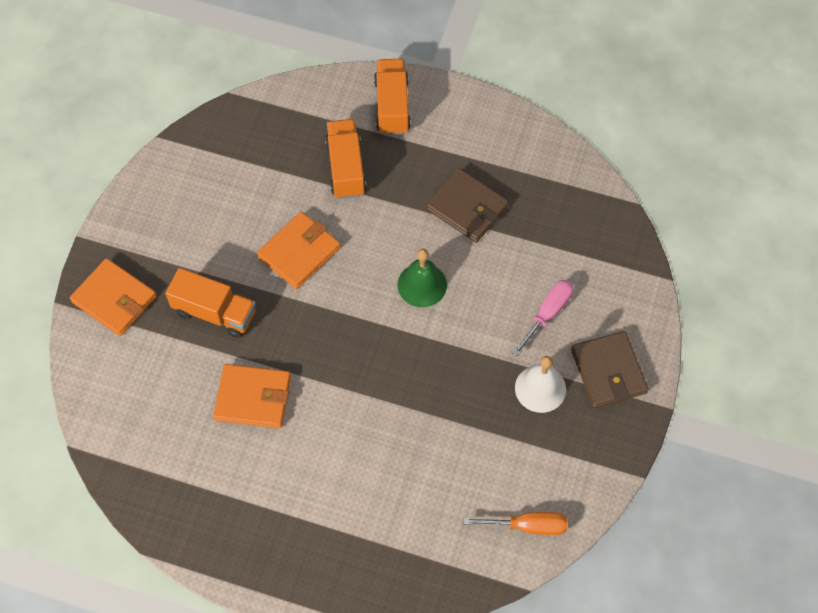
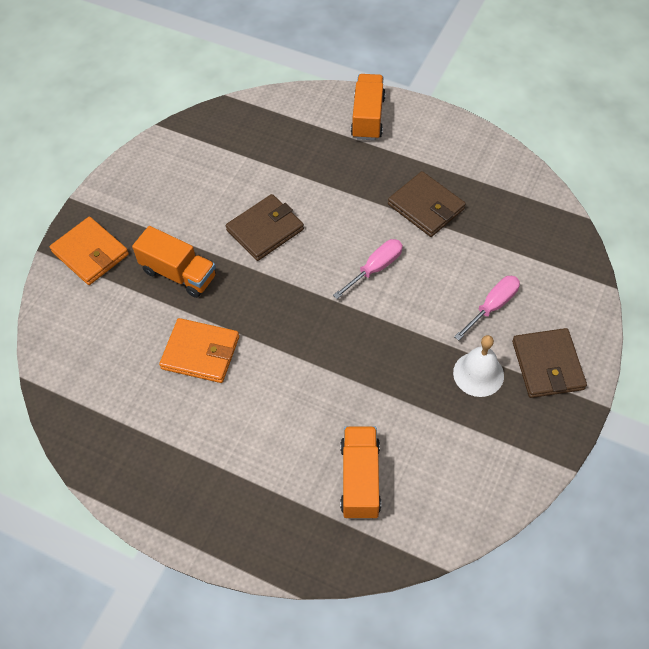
camera: 10 degrees right, 5 degrees down
(299, 252) = (265, 230): orange wallet -> brown wallet
(346, 168) = (319, 164): orange truck -> orange truck (360, 479)
(422, 284) = (375, 268): green bell -> pink screwdriver
(527, 526) = (451, 505): orange screwdriver -> none

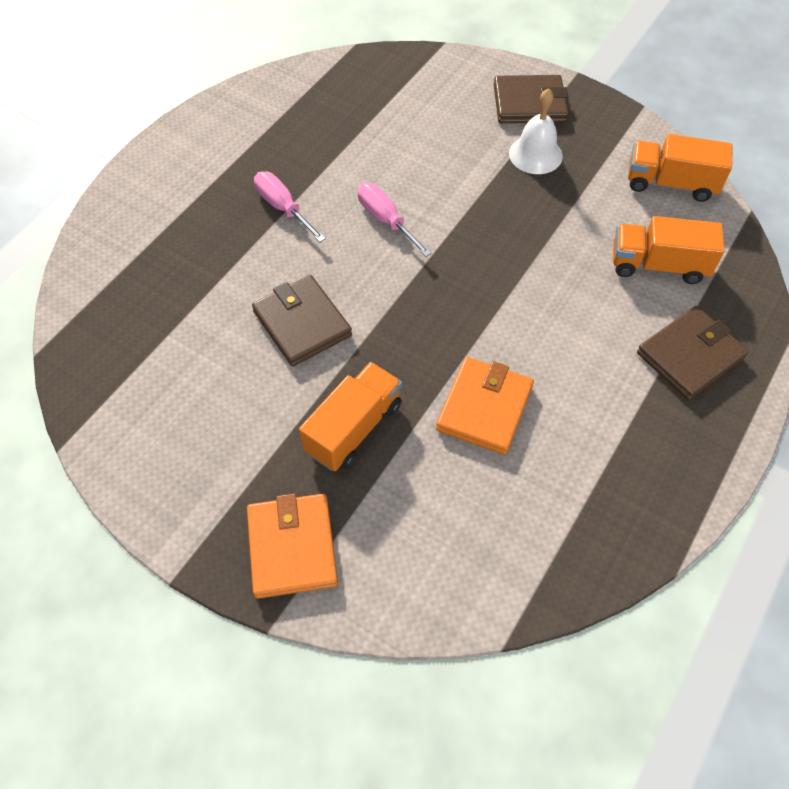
camera: 85 degrees left, 0 degrees up
(90, 253) = (292, 547): orange wallet -> orange wallet turned 60 degrees counterclockwise
(368, 118) = (146, 199): orange truck -> orange truck (670, 183)
(426, 207) = (307, 164): brown wallet -> brown wallet (690, 355)
(492, 306) = (454, 131): pink screwdriver -> pink screwdriver (283, 208)

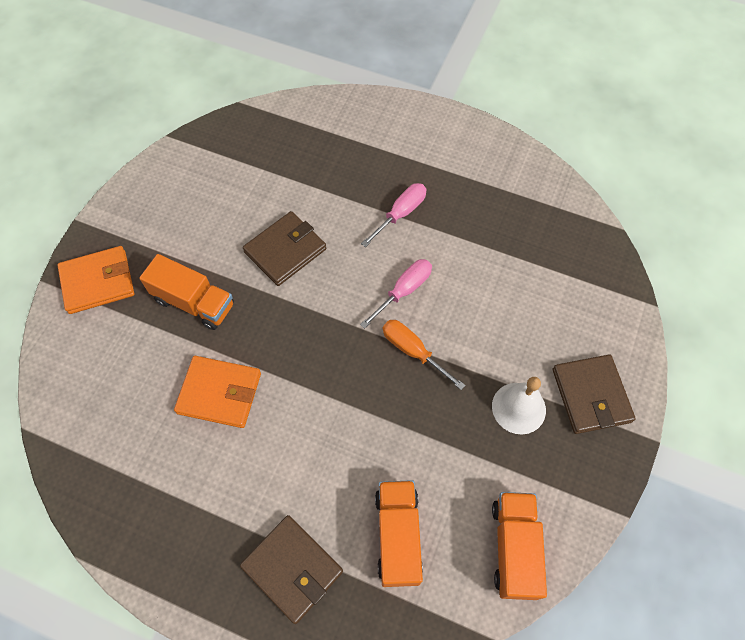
camera: 80 degrees right, 5 degrees up
(461, 223) = (413, 351): none -> orange screwdriver

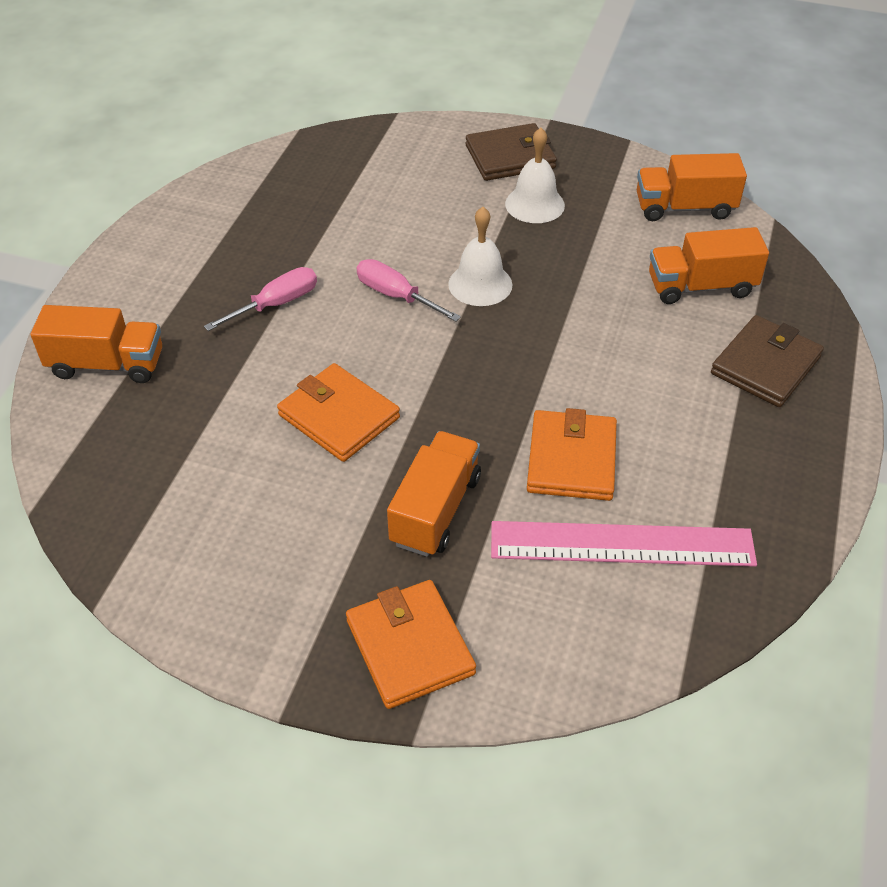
camera: 95 degrees left, 15 degrees down
(139, 414) = (622, 544): none -> pink ruler
(285, 250) = (339, 416): brown wallet -> orange wallet
(351, 125) = (107, 364): none -> orange truck
(400, 214) = (275, 304): pink screwdriver -> pink screwdriver turned 105 degrees clockwise
(413, 351) = (480, 284): orange screwdriver -> white bell

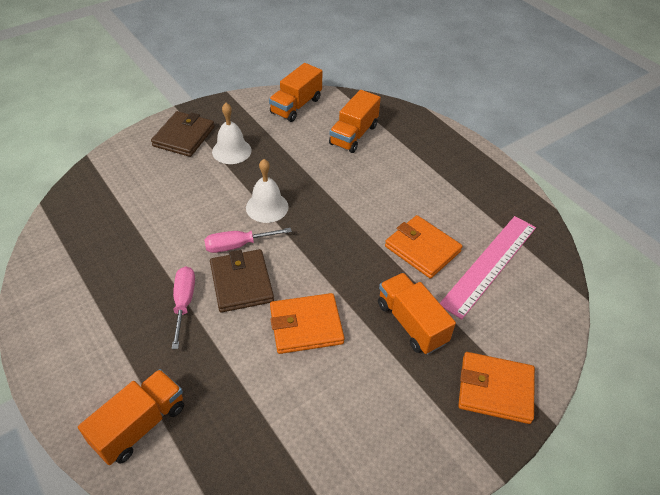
camera: 55 degrees left, 0 degrees up
(765, 365) = (422, 148): brown wallet -> brown wallet (241, 283)

